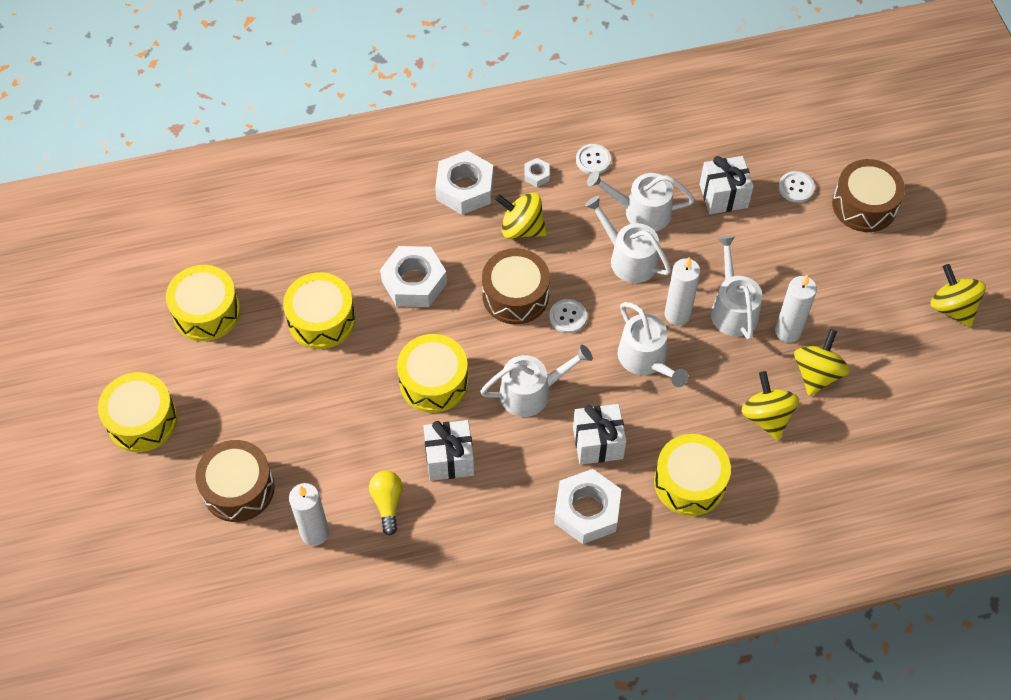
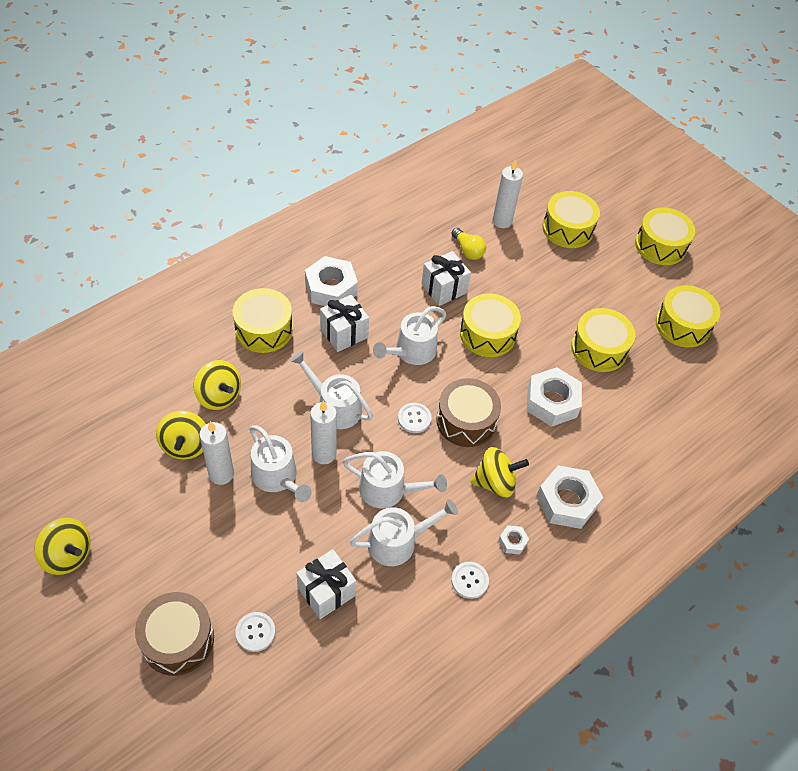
camera: 150 degrees right, 5 degrees down
(238, 488) = (567, 229): brown drum -> yellow drum

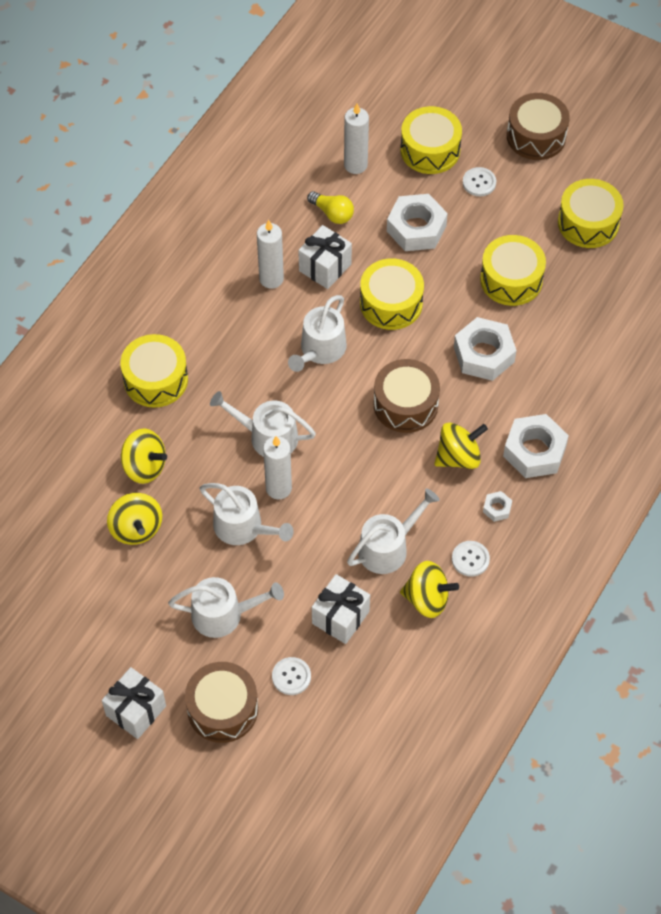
camera: 15 degrees left, 5 degrees up
(68, 555) = (78, 673): yellow spinning top -> yellow spinning top (427, 599)
(221, 474) = (186, 544): white candle -> white candle (271, 279)
(331, 288) = (205, 308): white nut -> white nut (416, 228)
(344, 333) = (241, 354): white gift -> white gift (136, 711)
(388, 490) = (357, 501): white watering can -> white watering can (223, 614)
(414, 418) = (353, 420): white button -> white button (479, 182)
(660, 245) = (536, 136): yellow drum -> brown drum

